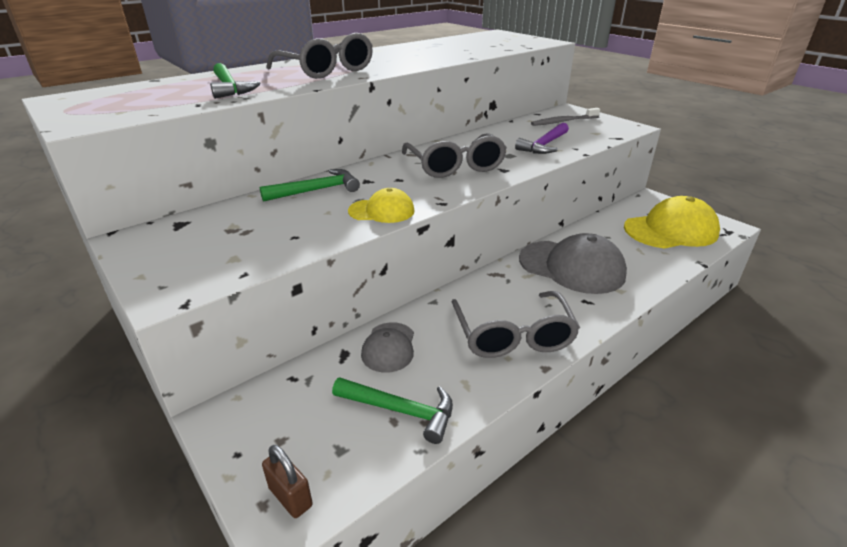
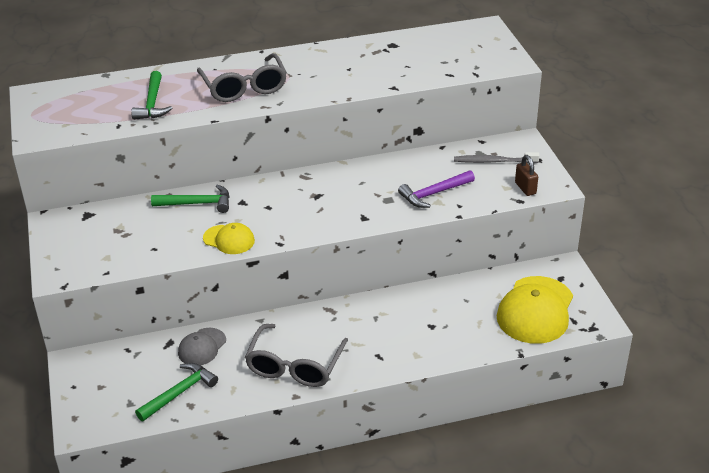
camera: 25 degrees right, 5 degrees up
(290, 497) = (90, 419): brown padlock -> brown padlock (525, 188)
(401, 411) = (179, 392): green hammer -> green hammer turned 90 degrees counterclockwise
(455, 166) = (327, 202): grey glasses -> none
(571, 267) = (399, 321): grey cap -> none
(670, 230) = (535, 310): yellow cap -> yellow cap turned 105 degrees clockwise

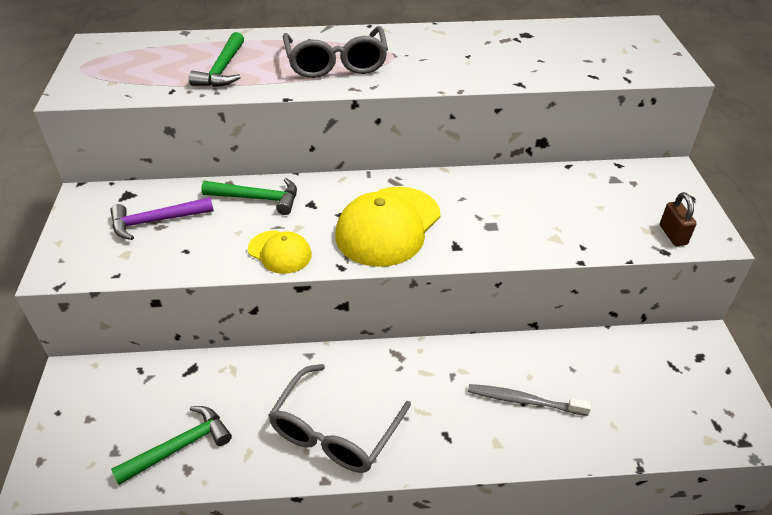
camera: 10 degrees right, 5 degrees up
(202, 347) = (228, 382): grey cap -> none
(434, 194) = (551, 226): purple hammer -> purple hammer (156, 221)
(493, 161) = (632, 193): grey toothbrush -> grey toothbrush (524, 401)
(535, 310) = (664, 400): yellow cap -> yellow cap (388, 226)

